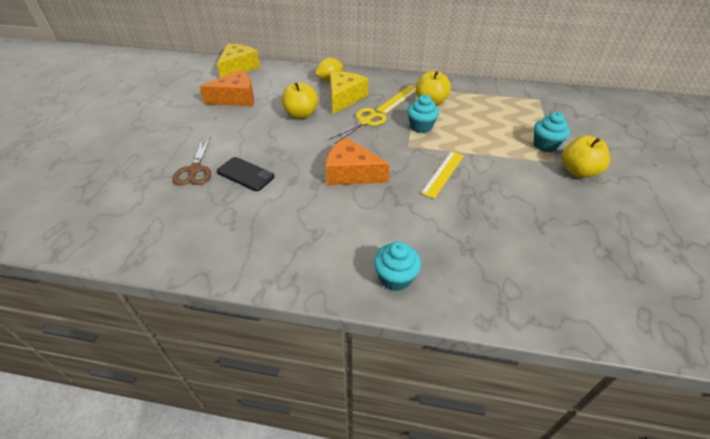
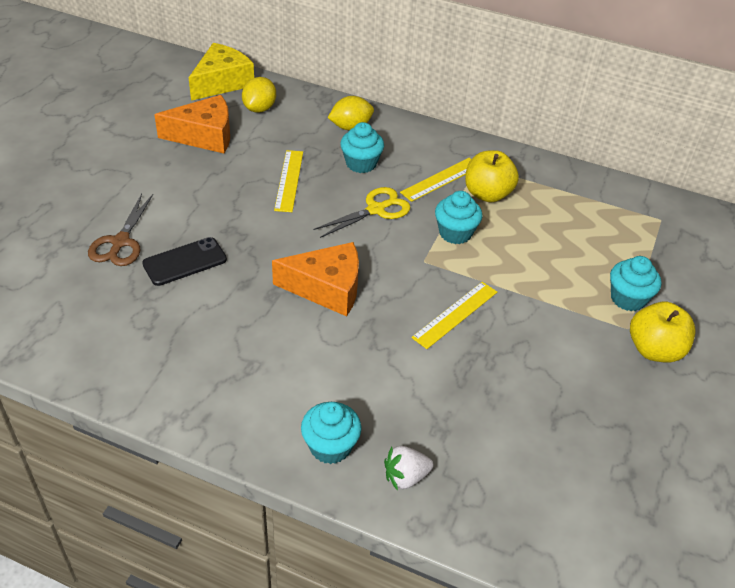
camera: 10 degrees right, 0 degrees up
(245, 174) = (185, 262): black phone -> black phone turned 75 degrees counterclockwise
(268, 78) = (259, 108): none -> yellow lemon
(301, 114) = (289, 180): yellow apple -> yellow ruler
(344, 98) = (361, 164): yellow cheese -> turquoise cupcake
(351, 173) = (327, 288): orange cheese -> orange cheese turned 150 degrees clockwise
(458, 288) = (406, 477): none -> white strawberry

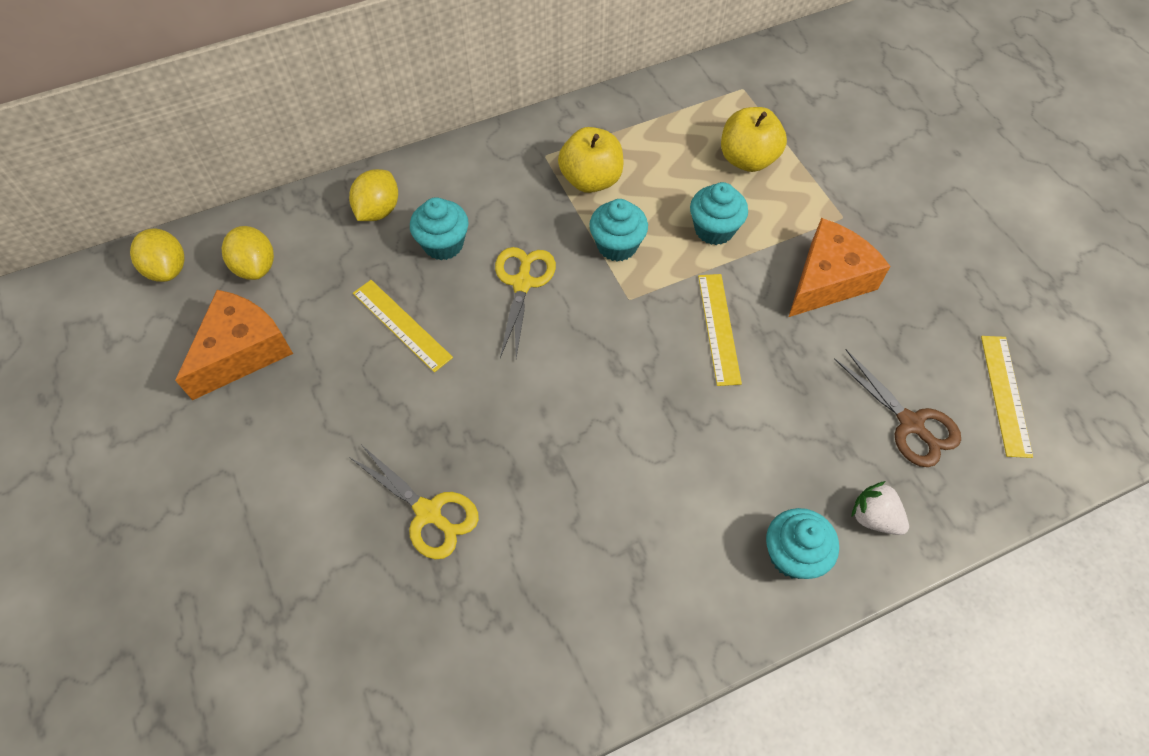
camera: 45 degrees left, 15 degrees up
(120, 242) = (333, 558): brown scissors -> brown scissors (910, 424)
(185, 262) = (428, 512): black phone -> yellow scissors
(222, 82) = (167, 269): yellow cheese -> yellow lemon
(327, 288) = (591, 407): orange cheese -> orange cheese (828, 280)
(406, 477) = (874, 517): white strawberry -> white strawberry turned 105 degrees clockwise
(441, 179) = (534, 198): yellow ruler -> yellow ruler (1005, 394)
(628, 298) = (811, 189): turquoise cupcake -> turquoise cupcake (714, 229)
(654, 350) = (880, 220): yellow apple -> yellow apple (747, 159)

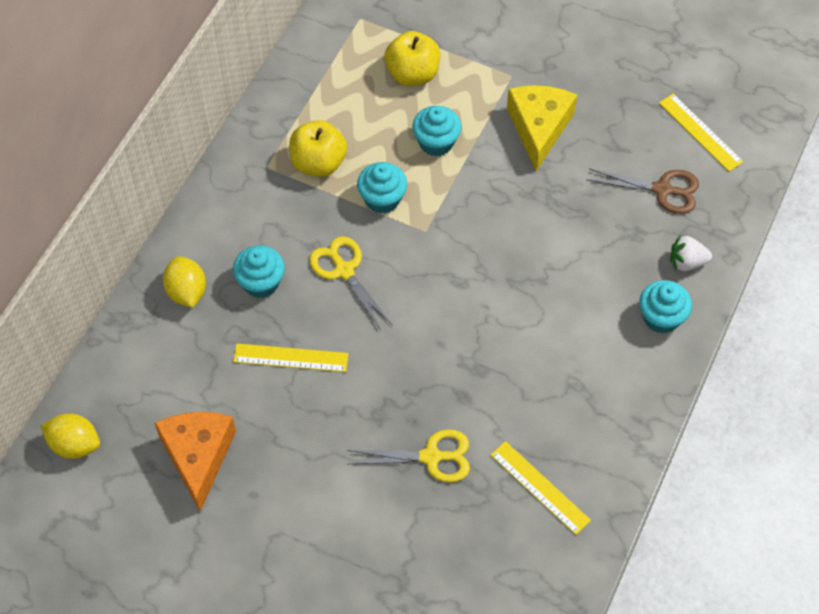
camera: 40 degrees left, 0 degrees up
(255, 267) = (140, 395): yellow lemon -> none
(718, 328) = (499, 210): yellow ruler -> yellow ruler (539, 487)
(828, 280) = (539, 128): orange cheese -> yellow cheese

